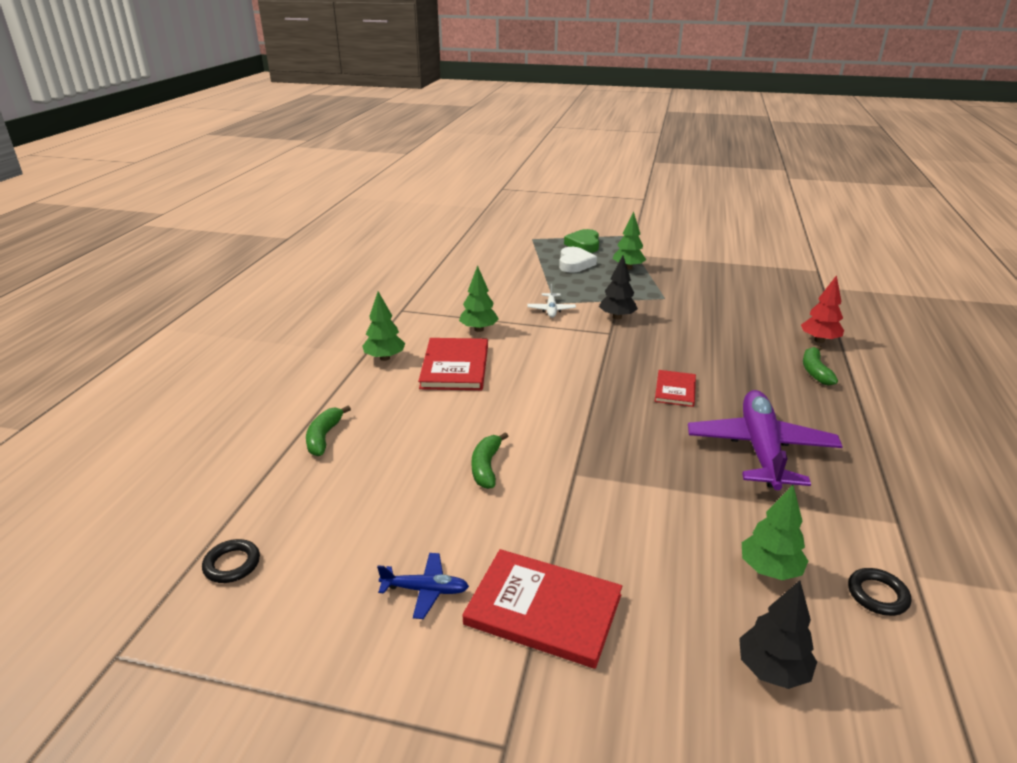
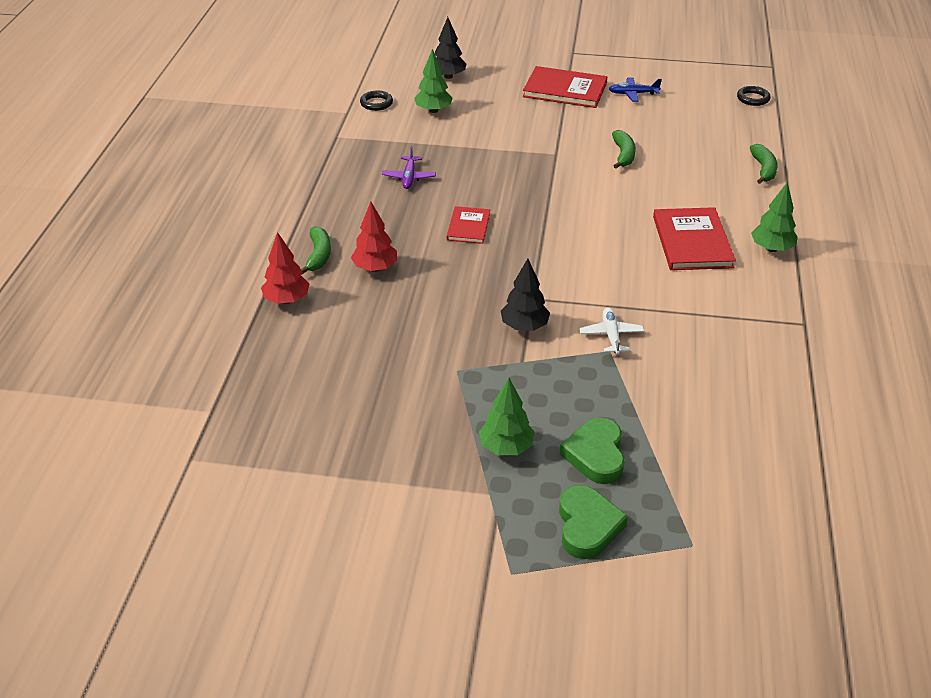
camera: 175 degrees right, 10 degrees up
(479, 329) = (690, 295): green tree -> none
(575, 263) = (596, 455): white heart -> green heart
(754, 359) = (375, 268): none -> red tree
(760, 449) = (409, 177): purple plane -> purple plane, size x0.45

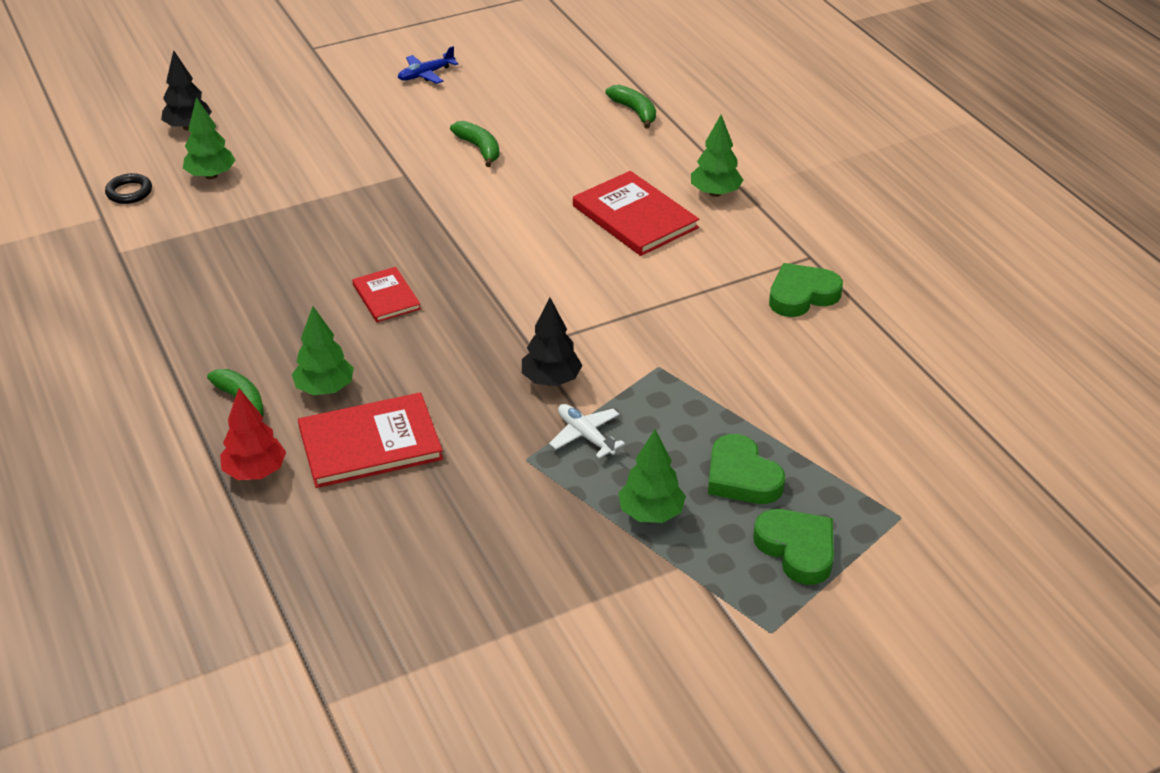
camera: 35 degrees left, 0 degrees up
(375, 268) = (325, 389): red tree -> green tree
(409, 177) = (261, 267): purple plane -> none
(565, 90) = (345, 96): red book -> red book (370, 443)
(611, 335) = (646, 349): white plane -> white plane (585, 435)
(753, 98) = (556, 36): black ring -> none
(770, 348) = (802, 295): none -> green heart

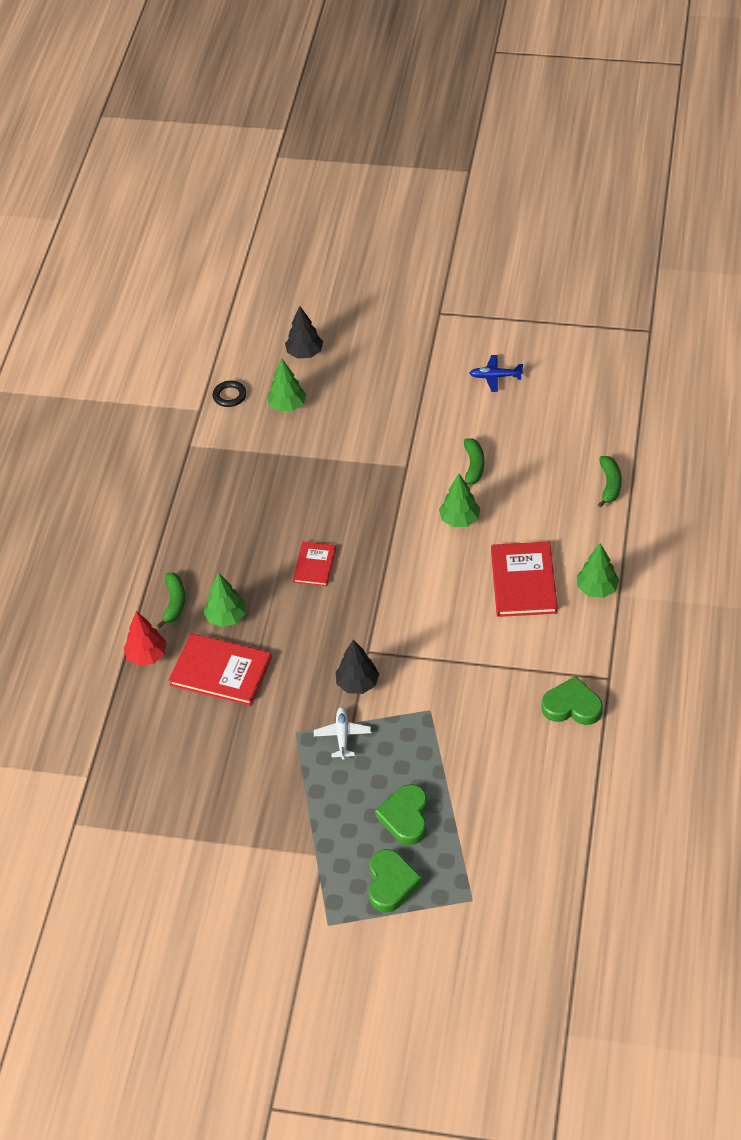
camera: 40 degrees right, 10 degrees up
(651, 513) = (332, 810): green tree -> green tree (459, 520)

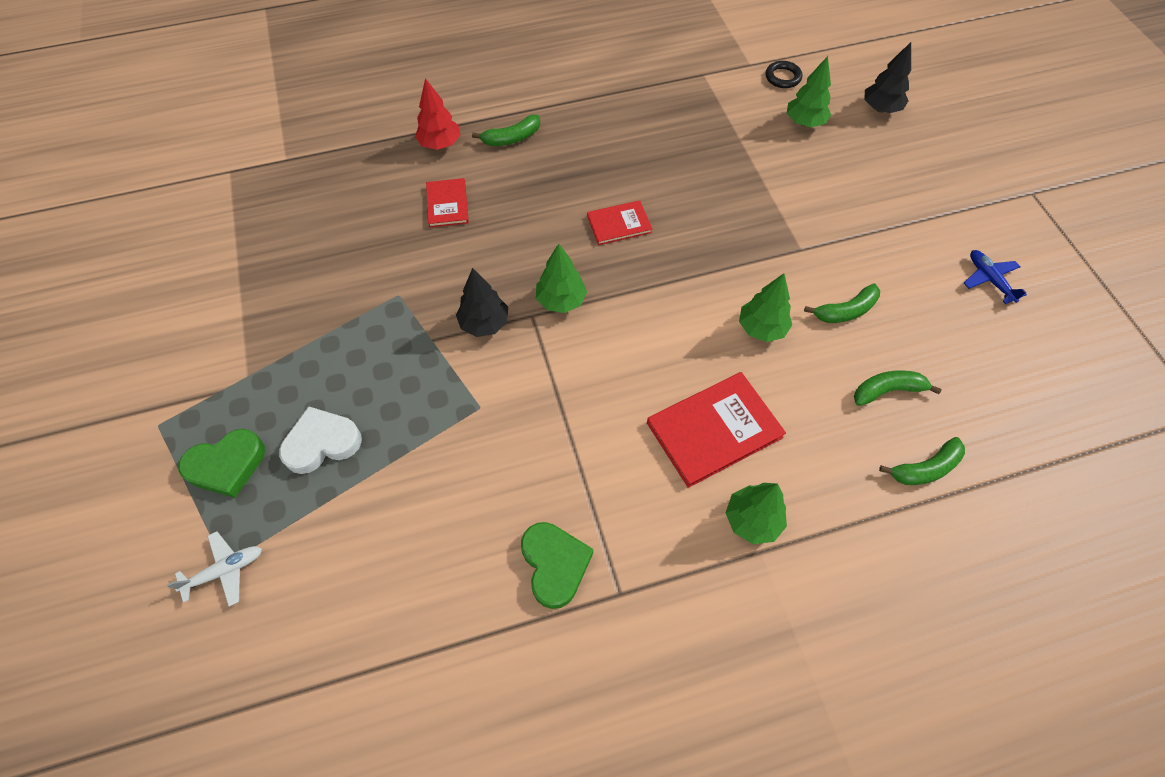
camera: 60 degrees right, 10 degrees up
(220, 671) = (447, 204): red book -> red book, size x0.59
(226, 617) = (515, 182): green tree -> green tree (561, 301)
(342, 735) = (410, 337): white plane -> white plane (225, 570)
(405, 817) = (322, 443): green heart -> white heart
(546, 475) = (887, 390): none -> green banana

